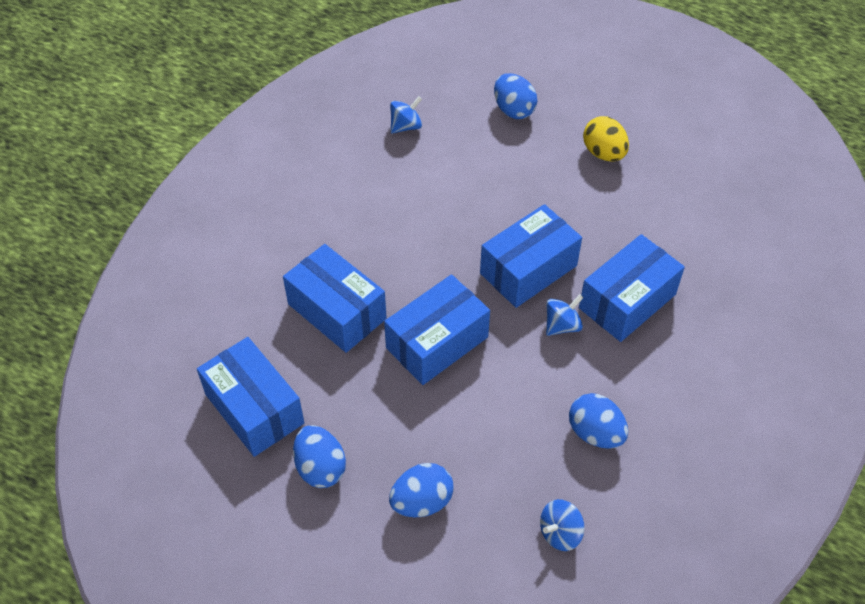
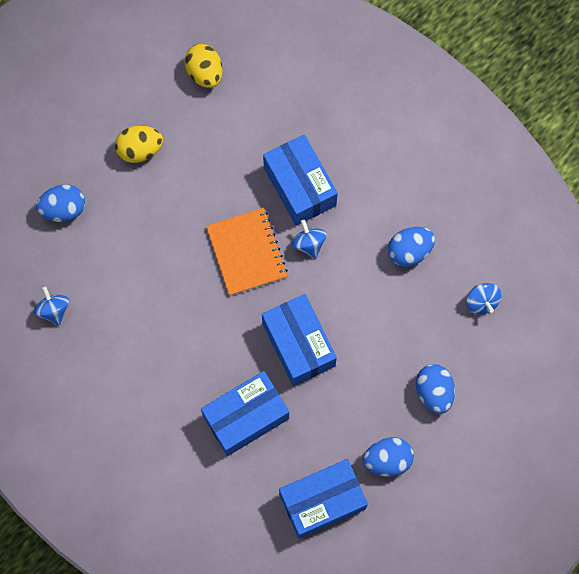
camera: 75 degrees left, 20 degrees up
(528, 269) = (247, 252): blue box -> orange notebook
(716, 186) = (205, 73): none -> yellow egg

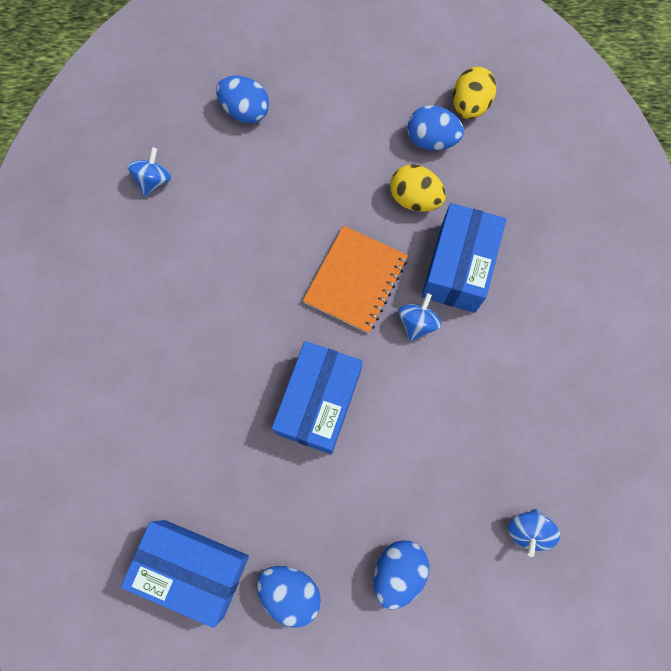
camera: 45 degrees right, 0 degrees up
(140, 150) = (353, 119): yellow egg -> yellow egg (414, 199)
(246, 417) = (208, 420): blue box -> none
(409, 251) = (503, 416): blue egg -> blue egg (431, 140)

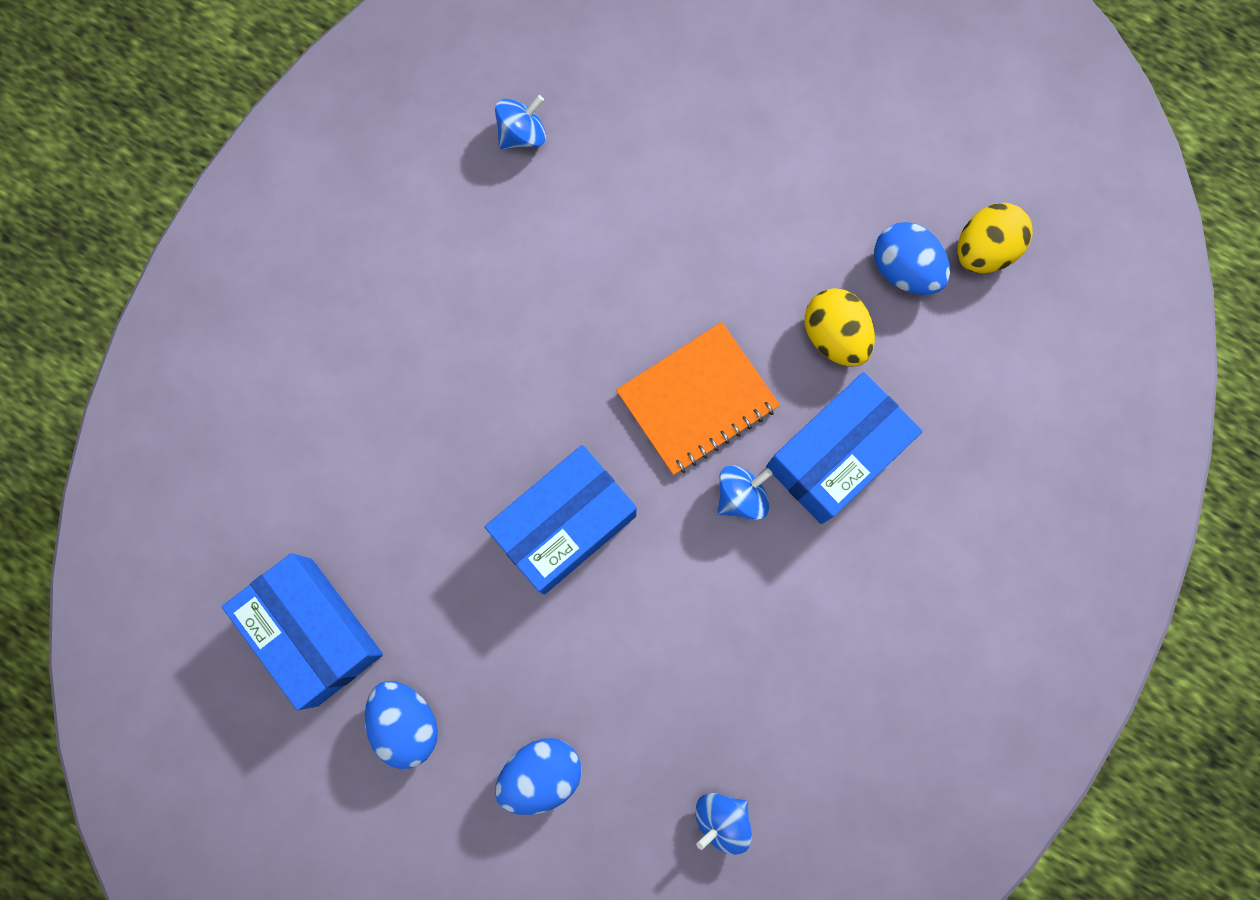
camera: 30 degrees right, 5 degrees up
(245, 111) = (687, 102): blue egg -> none

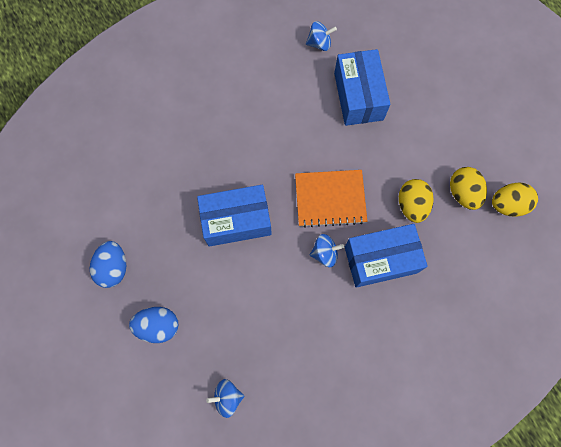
camera: 30 degrees right, 5 degrees down
(314, 631) = (99, 205): blue box -> blue box (358, 96)
(904, 270) = (463, 193): blue egg -> yellow egg

